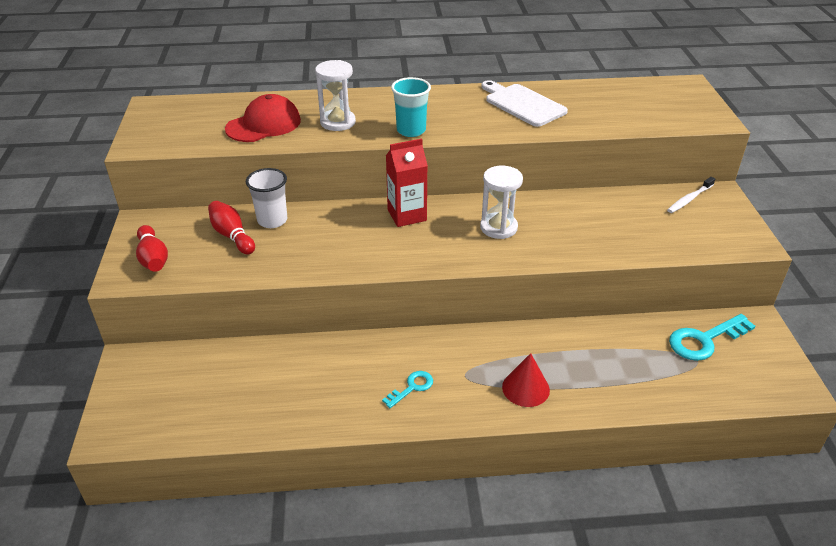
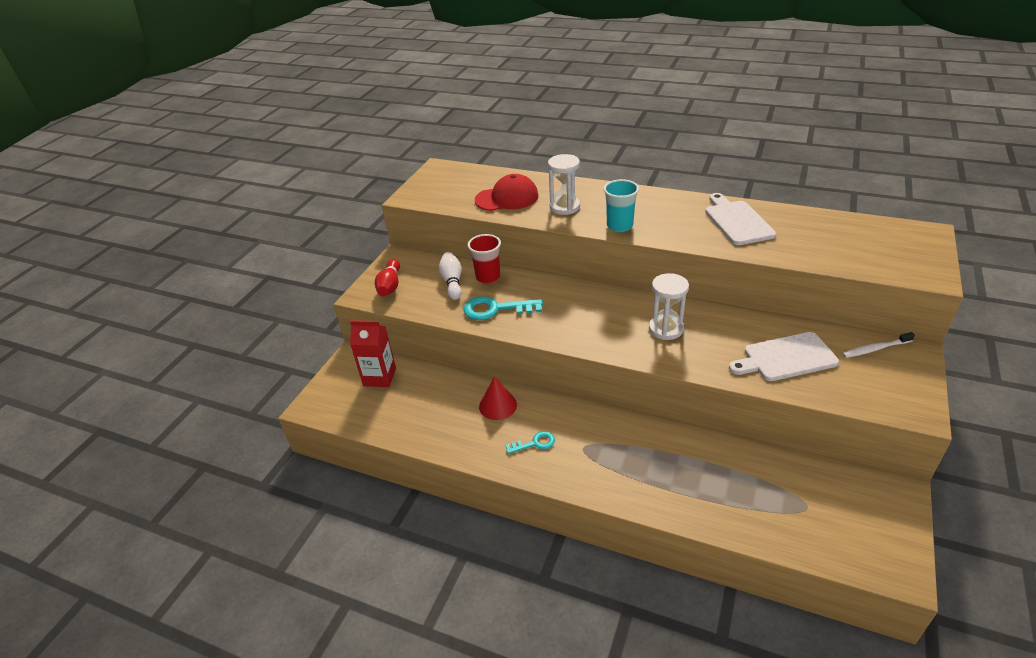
camera: 30 degrees right, 0 degrees up
(232, 236) = (452, 282): red bowling pin -> white bowling pin
(272, 220) = (488, 277): white cup -> red cup
(407, 215) = (594, 298): red carton -> red carton (379, 377)
(525, 388) = (627, 476): red cone -> red cone (498, 405)
(623, 226) = (786, 358): none -> white cutting board
(705, 340) = (828, 490): turquoise key -> turquoise key (496, 309)

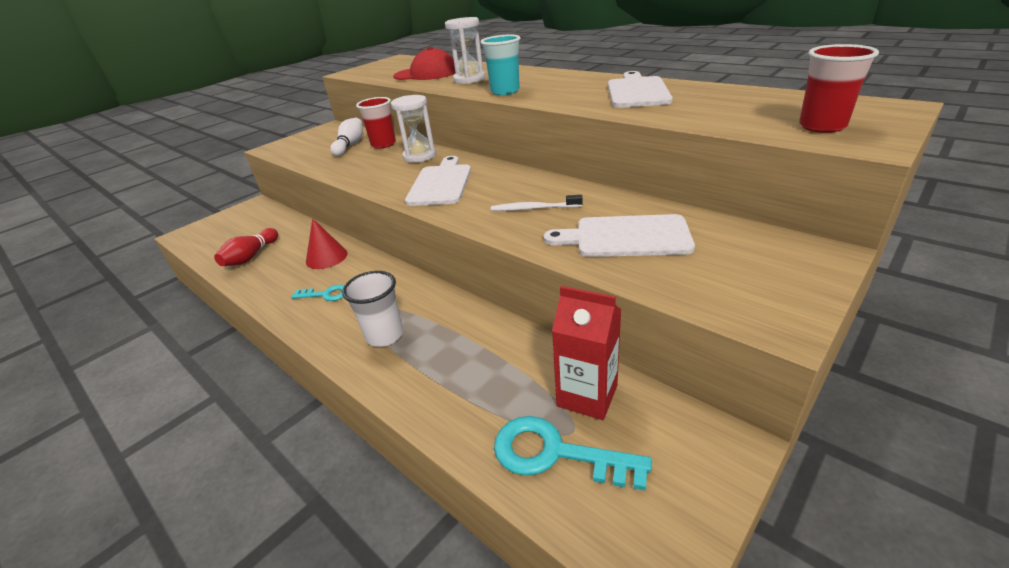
camera: 20 degrees right, 5 degrees down
(379, 377) = (257, 221): red carton -> red carton (587, 396)
(390, 286) = (299, 144): red bowling pin -> red bowling pin (251, 257)
(496, 309) = (363, 166): turquoise key -> turquoise key (556, 454)
(594, 322) = (440, 183): none -> white cutting board
(621, 469) = (384, 336): none -> white cup
(666, 329) = (508, 196): white hourglass -> white hourglass (419, 156)
(875, 349) = (761, 243): white toothbrush -> white toothbrush (533, 208)
(895, 259) = (822, 126): none -> red cup

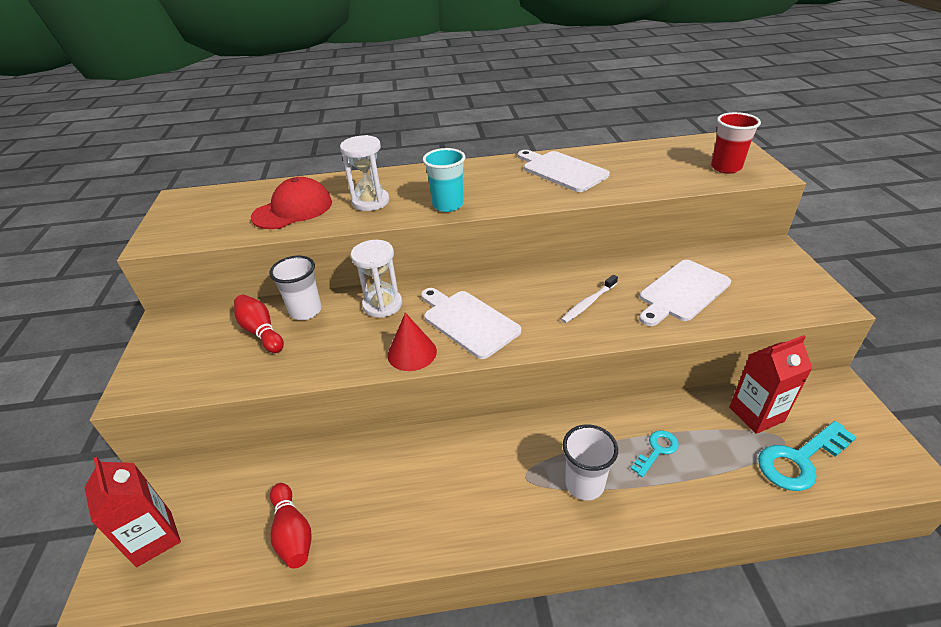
camera: 50 degrees left, 5 degrees up
(221, 226) = (154, 538): none -> red carton
(325, 294) = (466, 497): turquoise key -> turquoise key (657, 450)
(326, 257) = (391, 467): red cone -> red cone (412, 353)
(350, 145) = (261, 332): white bowling pin -> red bowling pin
(383, 144) = (306, 311): red cup -> white cup

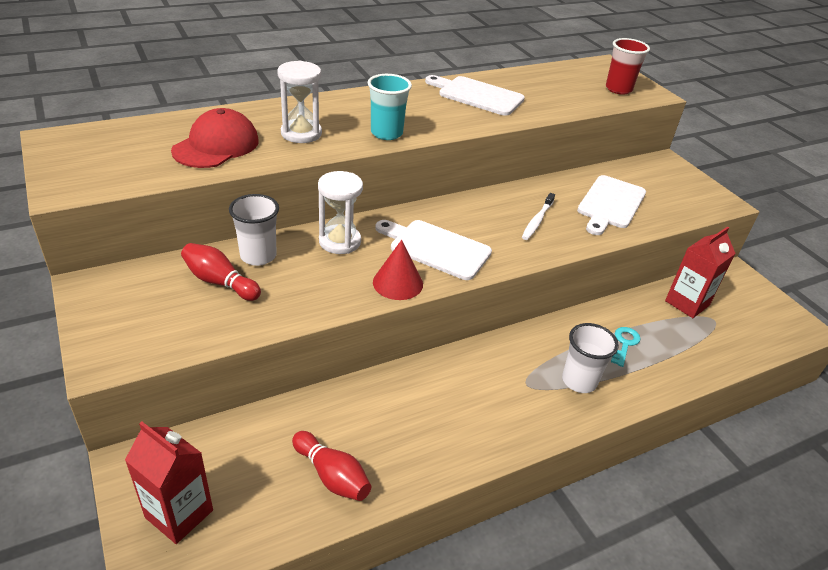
camera: 25 degrees left, 0 degrees up
(800, 459) = (731, 332): turquoise key -> none

